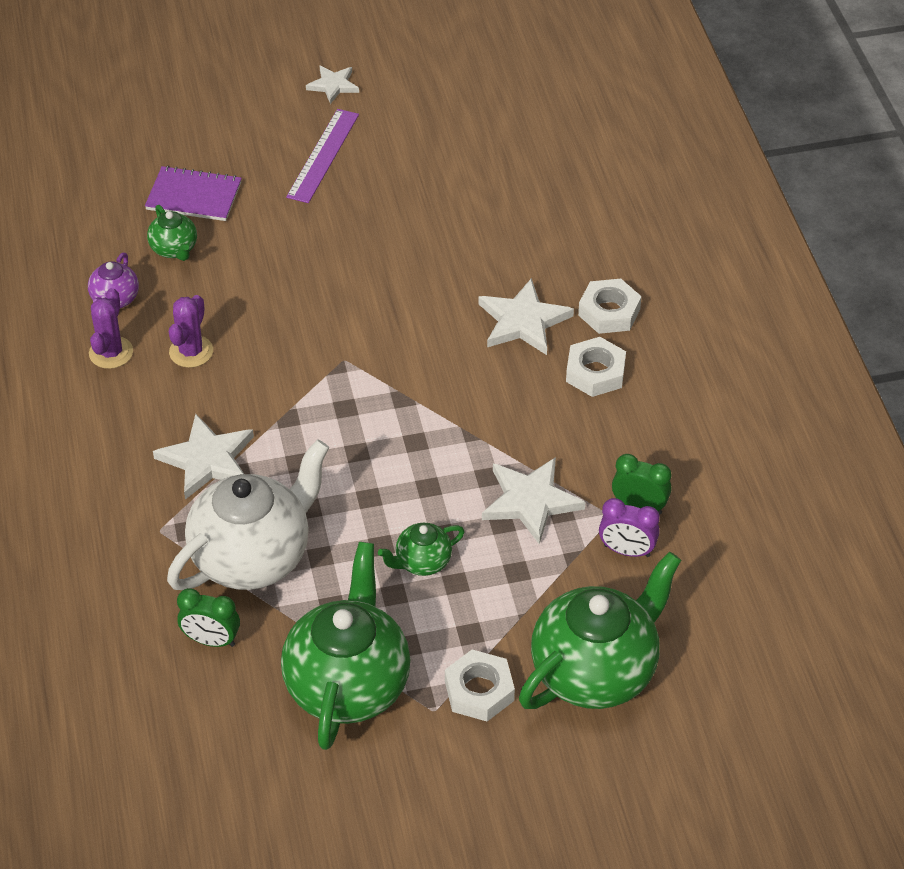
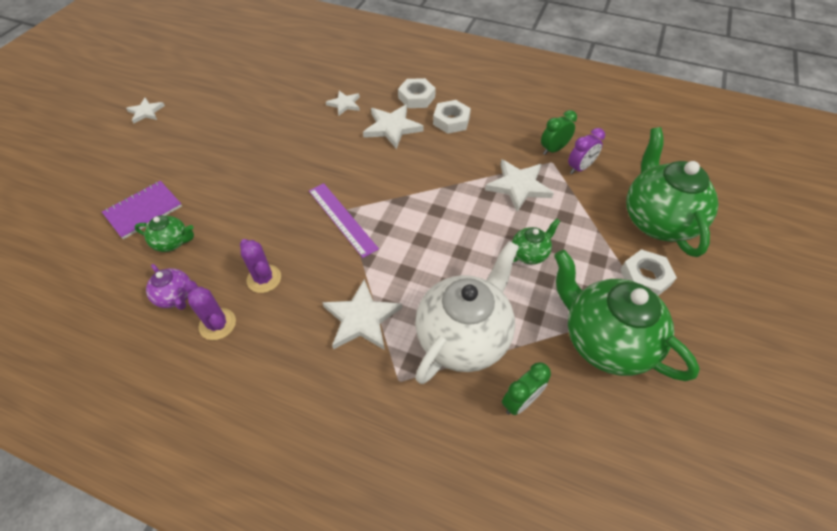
camera: 55 degrees left, 5 degrees up
(253, 556) = (463, 336): white teapot -> white teapot turned 45 degrees clockwise
(323, 155) = (189, 141): purple ruler -> purple ruler (342, 219)
(422, 562) = (529, 253): green teapot -> green teapot turned 135 degrees counterclockwise
(523, 249) = (344, 104): none -> white star

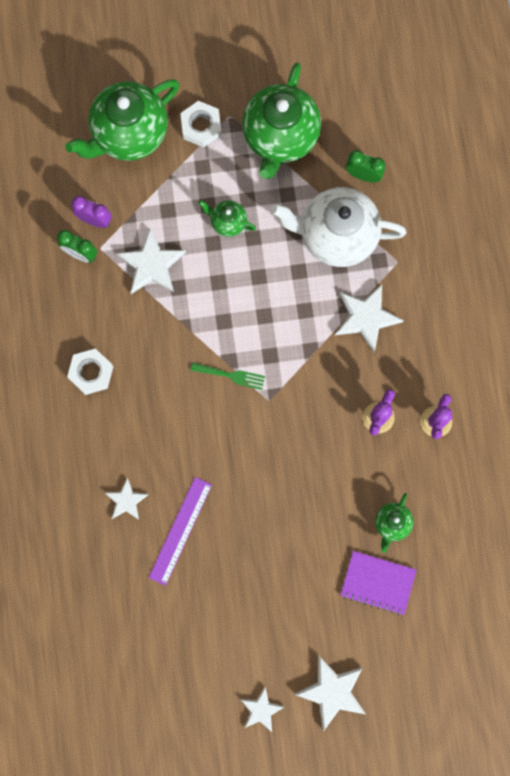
camera: 120 degrees left, 25 degrees up
(173, 242) = (392, 524): green teapot -> green teapot turned 135 degrees counterclockwise
(176, 297) = (435, 474): purple teapot -> none
(342, 219) = (281, 397): purple ruler -> purple ruler (180, 530)
(386, 195) = (231, 375): none -> green fork
(392, 128) = (136, 426): white star -> white star (332, 692)
(416, 97) = (72, 430): white nut -> none

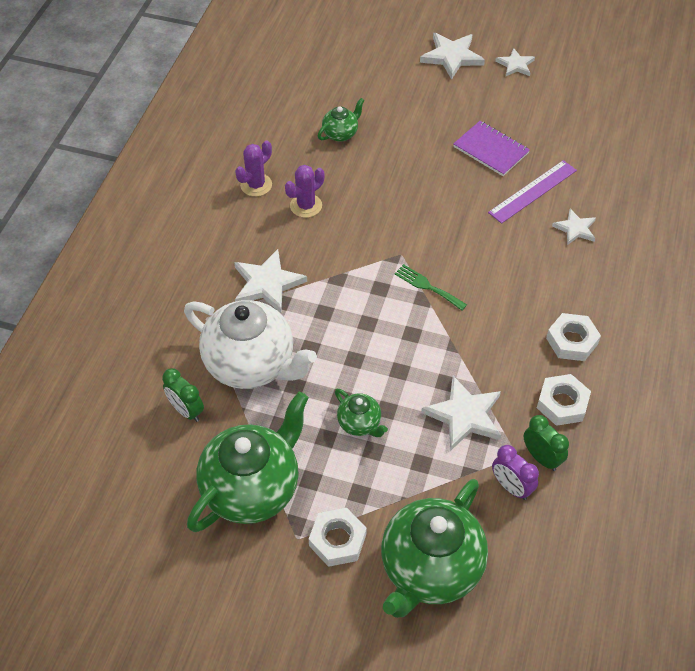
camera: 155 degrees left, 25 degrees down
(80, 308) = (562, 403): none -> white nut
(128, 134) = (430, 569): green teapot -> green teapot turned 135 degrees clockwise
(377, 583) = (376, 103): purple notebook -> purple notebook (491, 150)

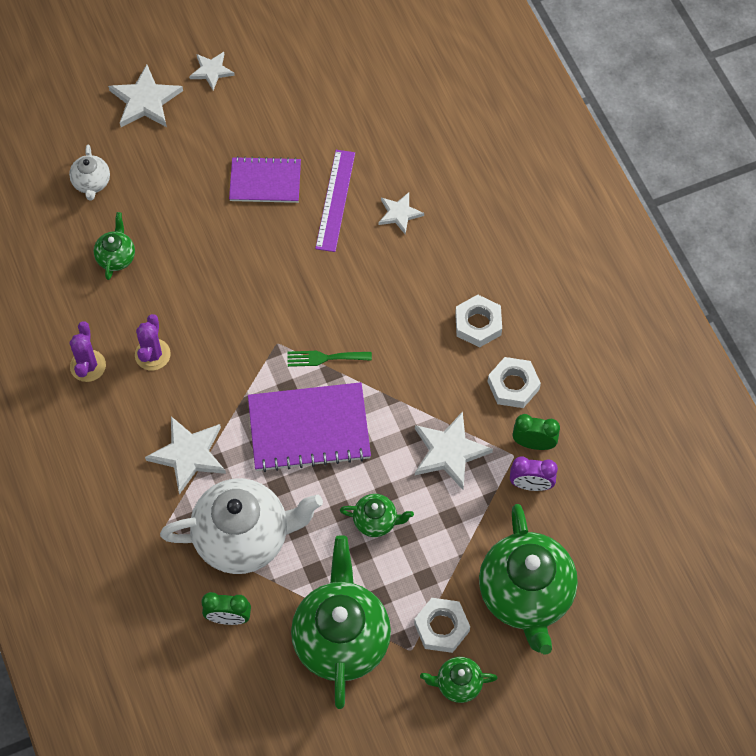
camera: 40 degrees left, 10 degrees up
(309, 594) = (457, 684): none -> green teapot
(368, 82) = (92, 183): none -> white teapot
(370, 325) = (309, 429): none -> purple notebook

